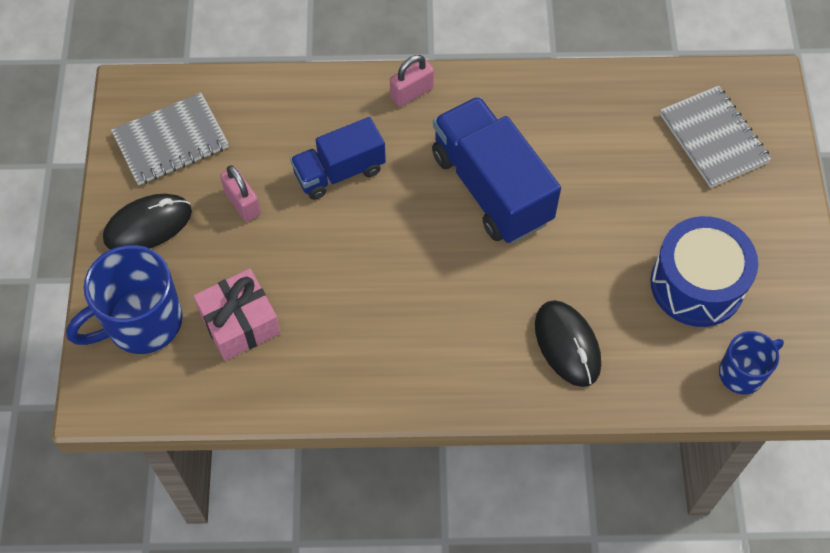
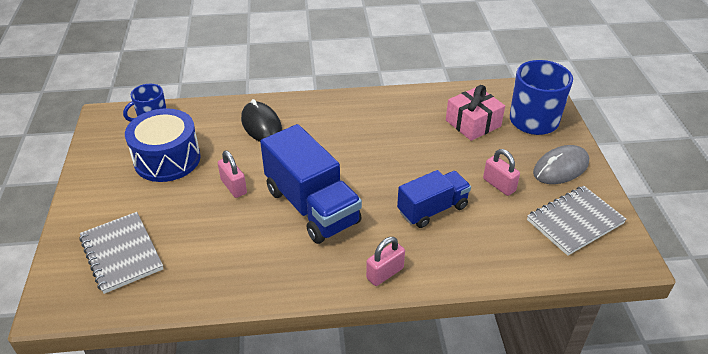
camera: 175 degrees right, 20 degrees down
(148, 225) = (560, 168): black mouse -> grey mouse
(595, 227) = (233, 187): none -> pink padlock

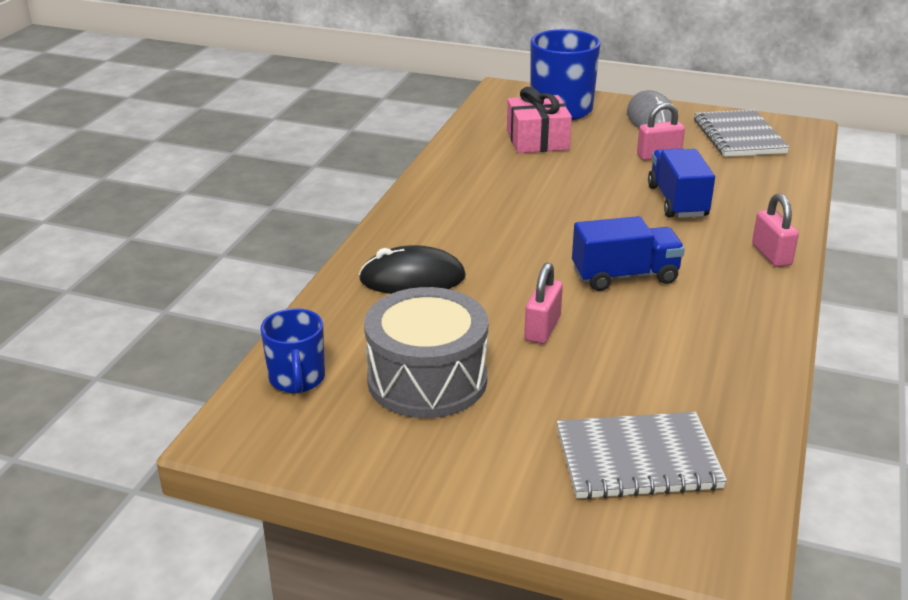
camera: 65 degrees left, 10 degrees down
(167, 159) = (427, 379): blue drum -> grey drum
(233, 187) = (542, 329): pink padlock -> pink padlock turned 60 degrees counterclockwise
(312, 206) = (625, 276): blue truck -> blue truck, size x0.62

